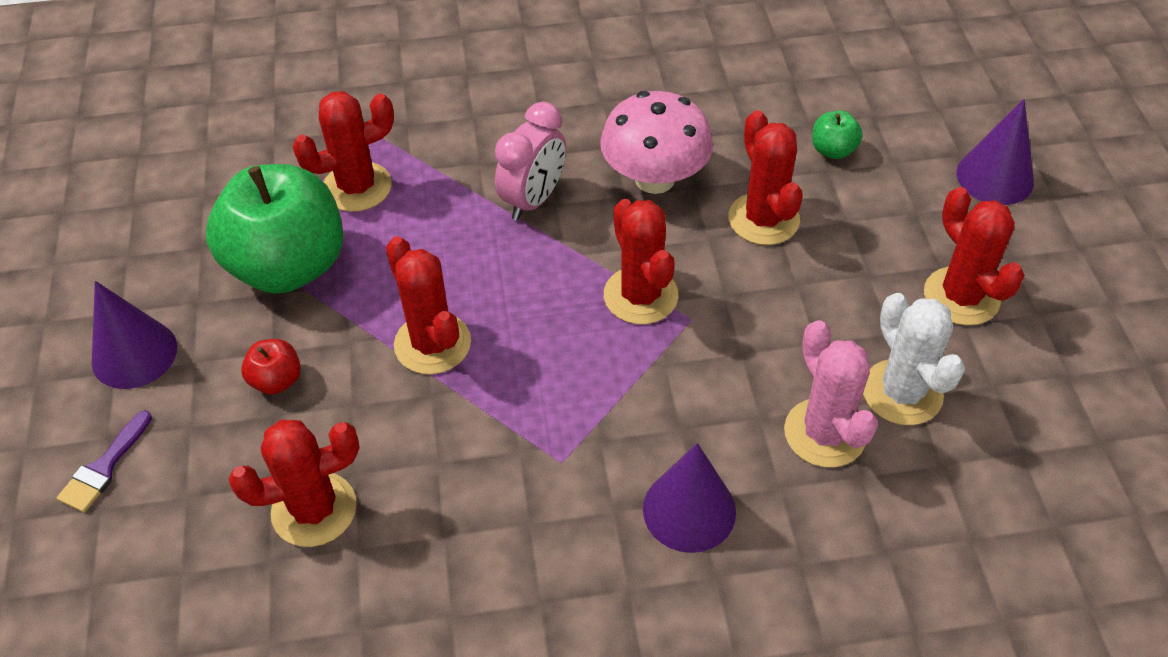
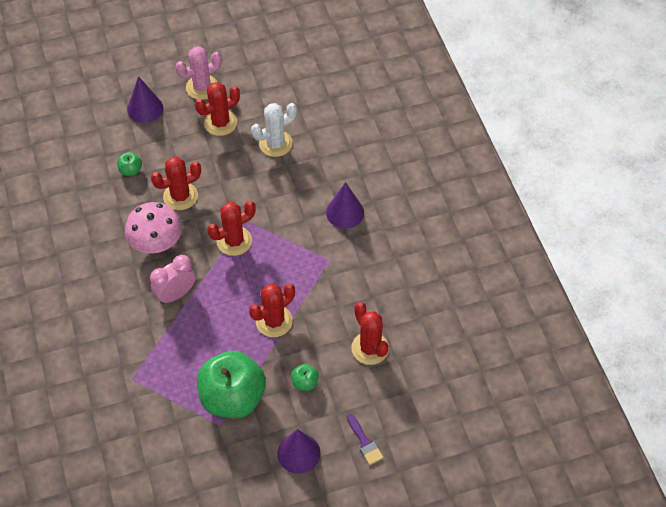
camera: 100 degrees left, 5 degrees up
(104, 467) = (365, 442): purple brush -> purple brush turned 45 degrees clockwise
(276, 380) = (305, 383): red apple -> green apple
(357, 187) = (173, 379): red cactus -> none
(533, 200) = (176, 294): pink clock -> pink clock turned 60 degrees counterclockwise
(825, 433) = (300, 169): pink cactus -> pink cactus (202, 87)

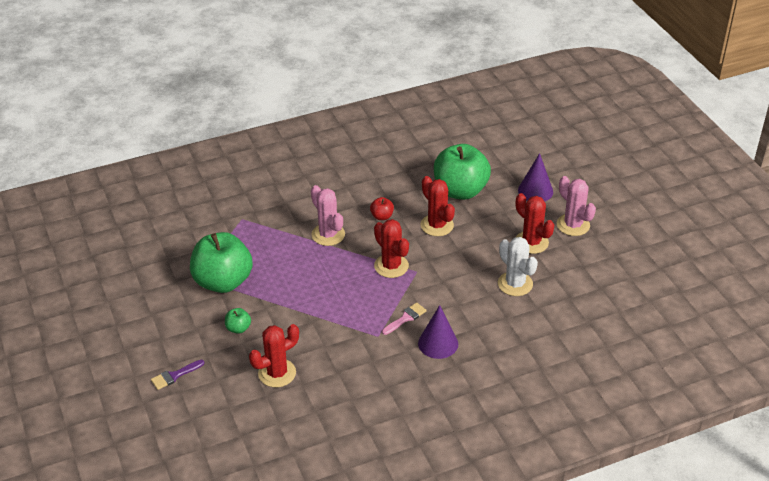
camera: 85 degrees right, 15 degrees down
(130, 170) = (460, 191): green apple -> green apple, size x2.44
(156, 243) = (382, 216): pink mushroom -> red apple
(176, 294) = (328, 235): pink clock -> pink cactus
(274, 321) = (304, 301): red cactus -> none
(298, 453) = (166, 330): purple cone -> none
(309, 235) = (406, 318): none -> pink brush

